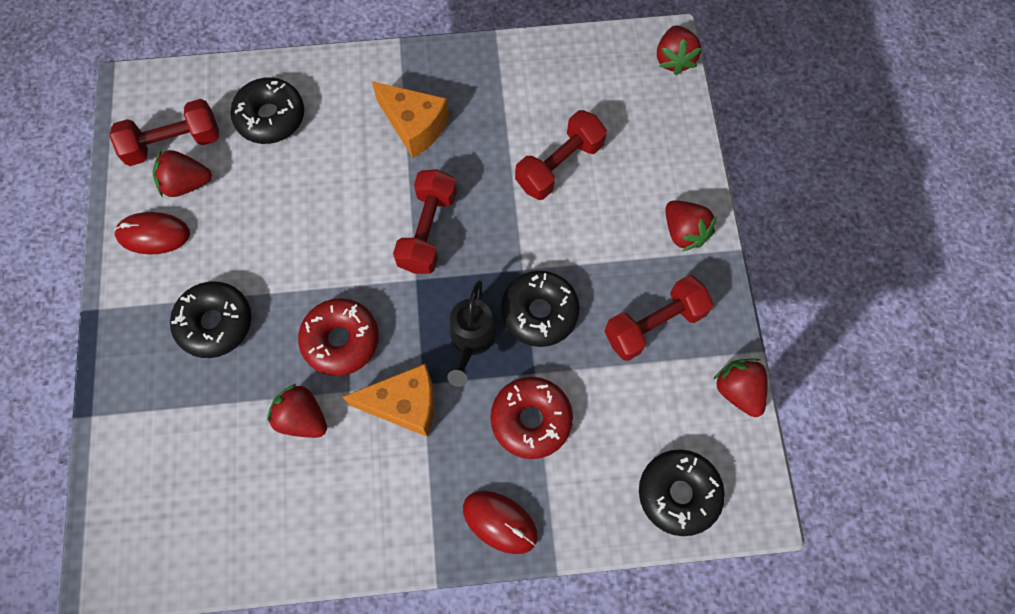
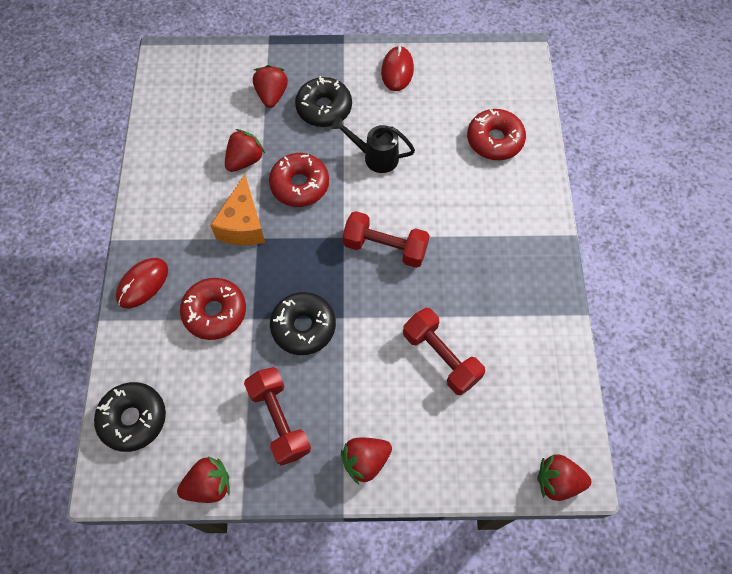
camera: 95 degrees right, 5 degrees down
(173, 143) = (472, 79): red dumbbell -> none
(186, 184) = (437, 88): red strawberry -> red strawberry (272, 95)
(270, 117) = (494, 140): black donut -> red donut
(414, 126) = (484, 242): orange cheese -> none
(471, 340) = (286, 273): black watering can -> black watering can (375, 157)

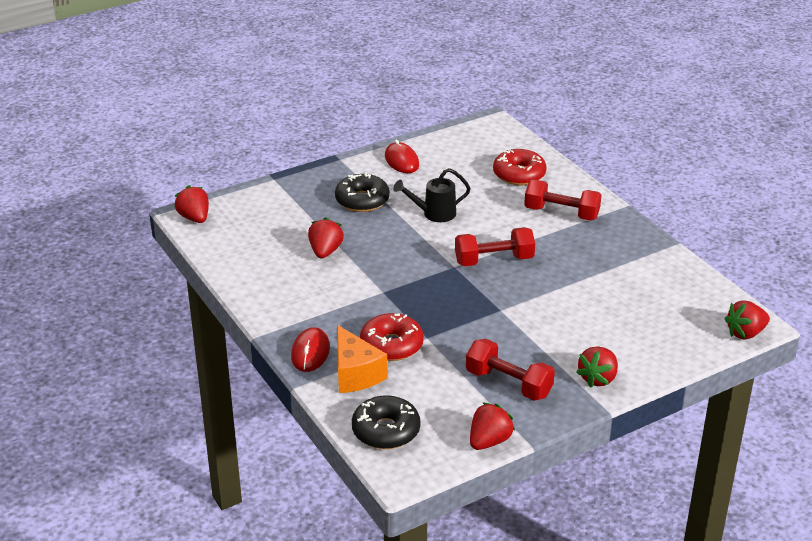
camera: 30 degrees left, 30 degrees down
(243, 225) = (363, 288): orange cheese -> orange cheese (355, 374)
(272, 95) = (309, 207): red strawberry -> red strawberry (194, 218)
(300, 185) = (387, 250): red donut -> none
(303, 327) = (474, 326): black donut -> none
(441, 357) = (597, 302): red dumbbell -> red dumbbell (561, 213)

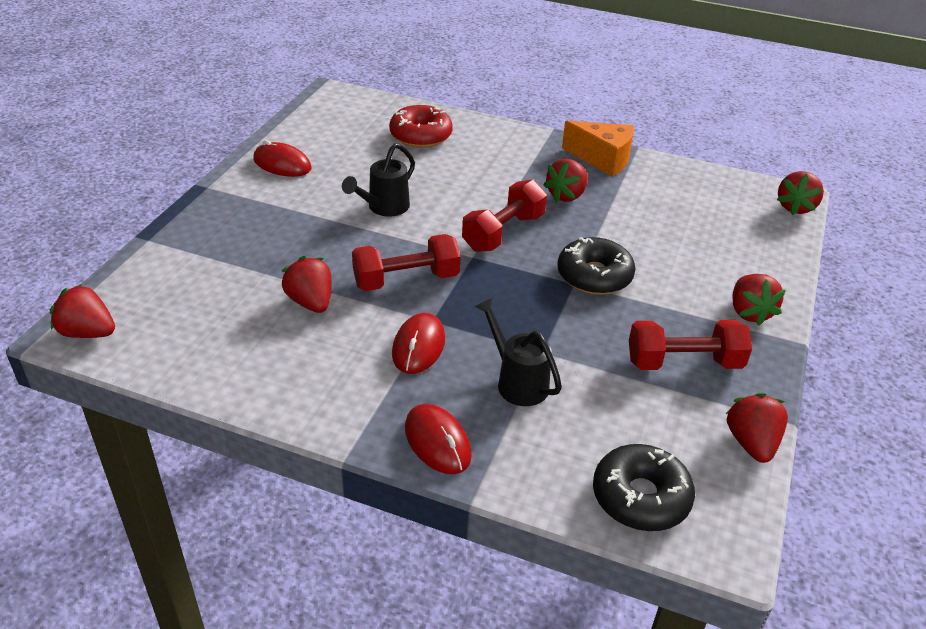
camera: 40 degrees left, 5 degrees up
(355, 374) = (521, 441): orange cheese -> orange cheese (602, 159)
(358, 302) = (418, 346): none -> red mouse
(362, 200) = (287, 224): black donut -> black donut (594, 276)
(391, 345) = (517, 381): red donut -> black watering can
(561, 213) = (506, 158): red dumbbell -> red dumbbell (406, 280)
(572, 254) = (566, 195): none -> red strawberry

